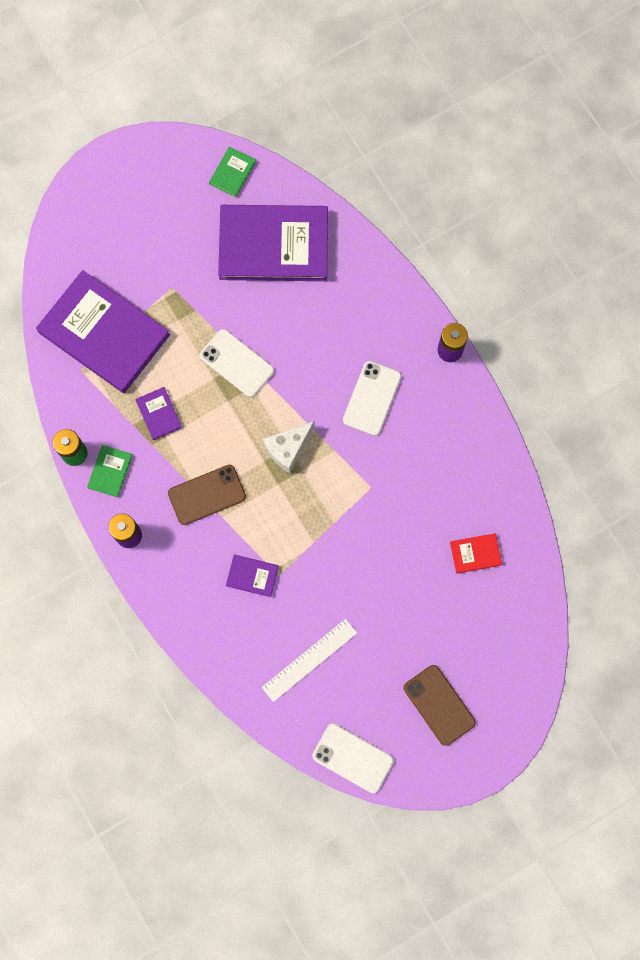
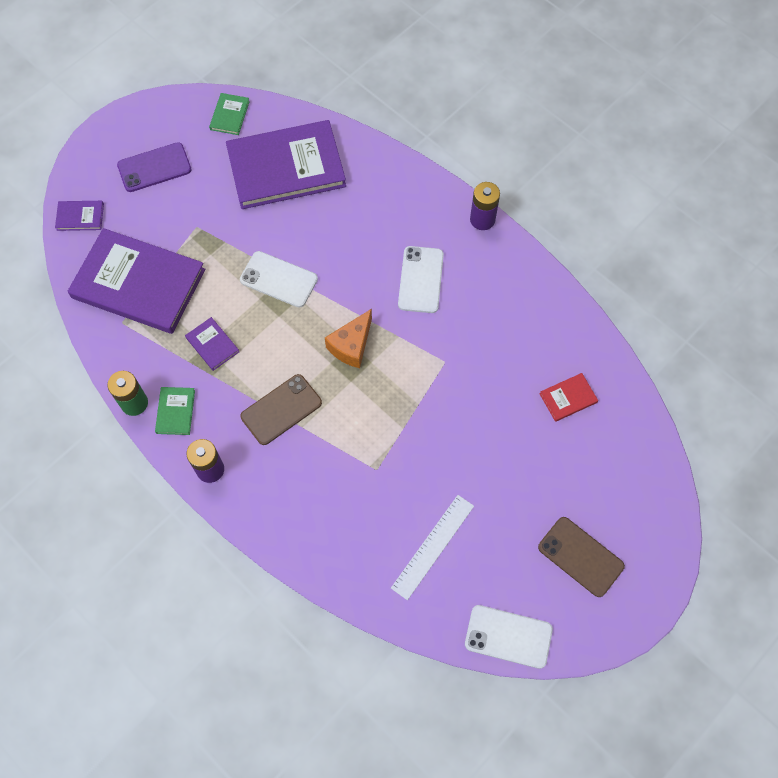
camera: 15 degrees left, 10 degrees down
(146, 213) = (154, 168): none -> purple phone
(252, 576) = (349, 477): purple book -> purple book (80, 217)
(288, 448) = (351, 345): white cheese -> orange cheese

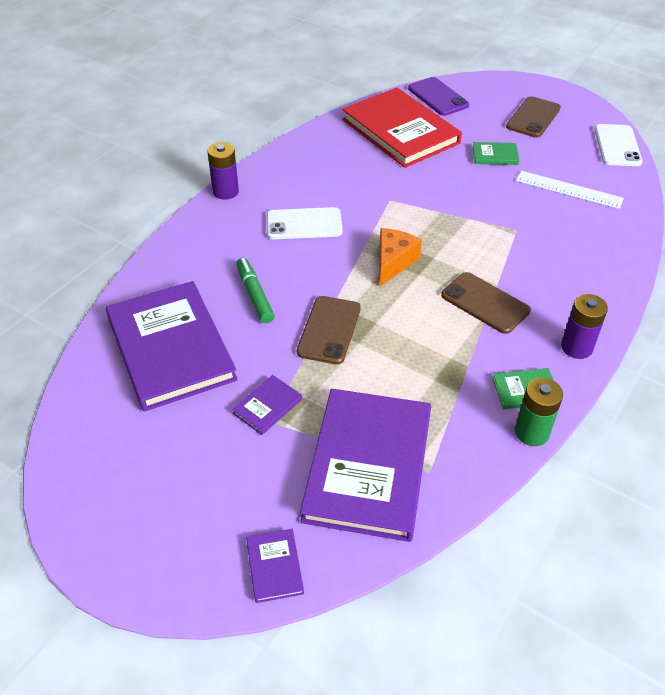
camera: 100 degrees left, 20 degrees down
(154, 168) = (179, 490): purple phone -> purple phone (438, 97)
(212, 345) = (430, 373): purple book -> purple book (267, 406)
(230, 115) = (86, 420): green book -> green book (495, 155)
(278, 279) = (329, 330): white phone -> brown phone
(333, 230) = (254, 295): none -> green marker
(351, 345) = (393, 262): orange cheese -> orange cheese turned 90 degrees counterclockwise
(568, 398) = (400, 131): red book -> red book, size x2.44

